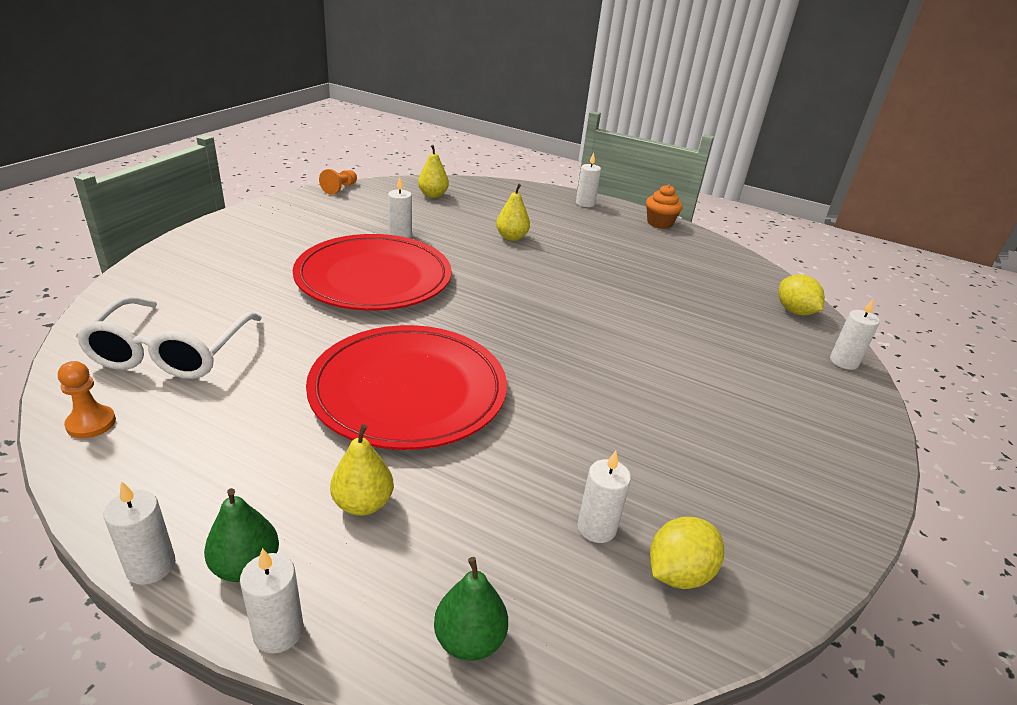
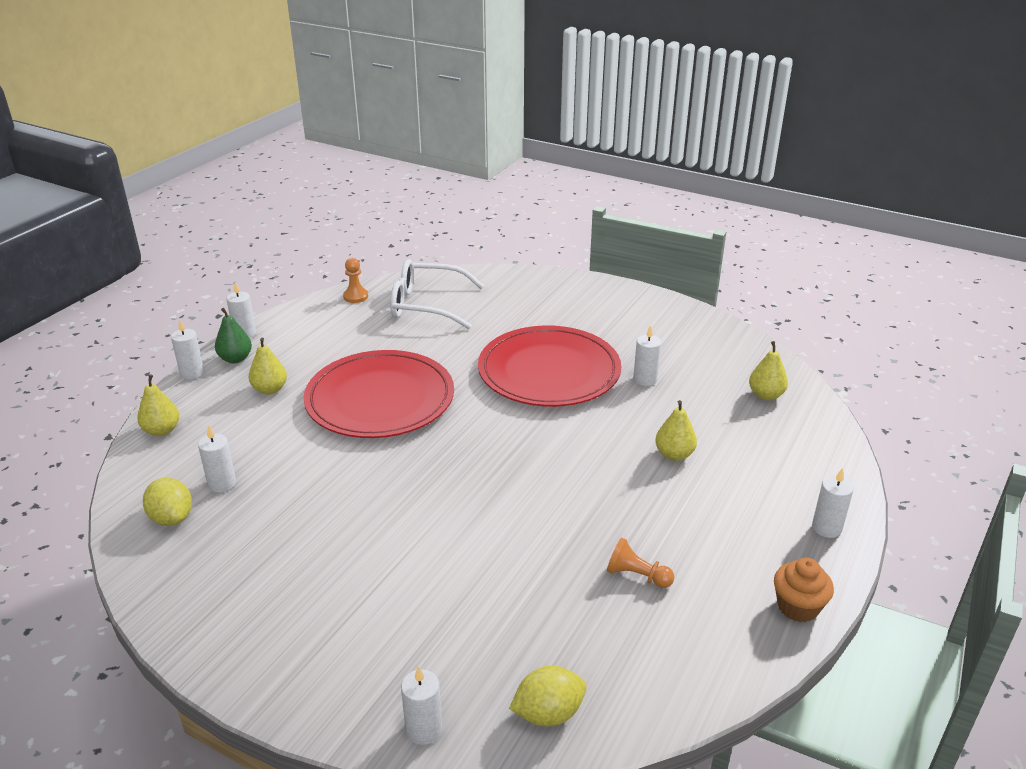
camera: 95 degrees right, 0 degrees up
(340, 188) = (742, 335): orange pawn -> orange pawn (637, 575)
(469, 640) = (162, 430): green pear -> yellow pear

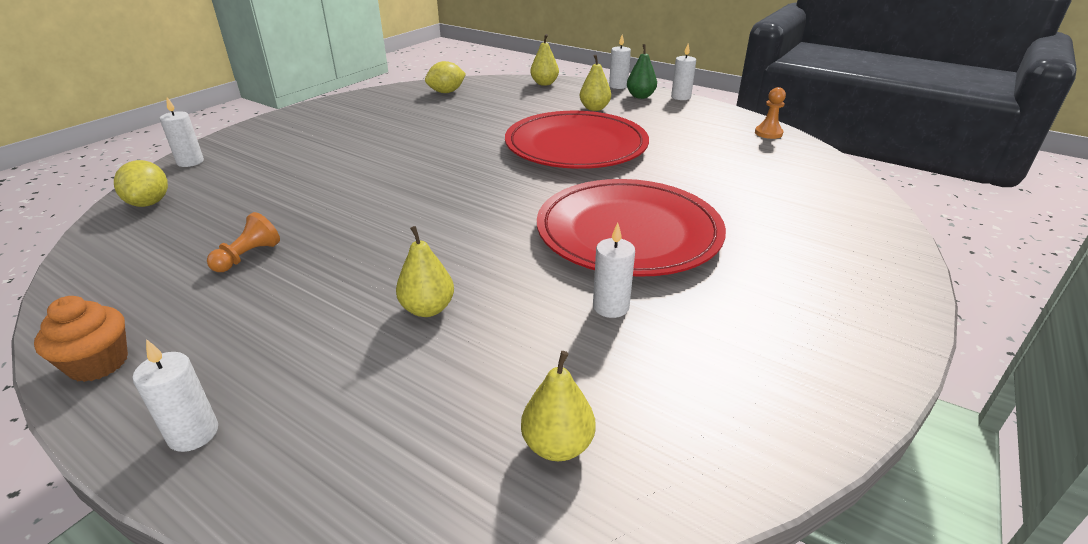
camera: 95 degrees right, 0 degrees up
(222, 484) = (476, 101): white candle -> none
(426, 305) = (766, 166): white glasses -> none

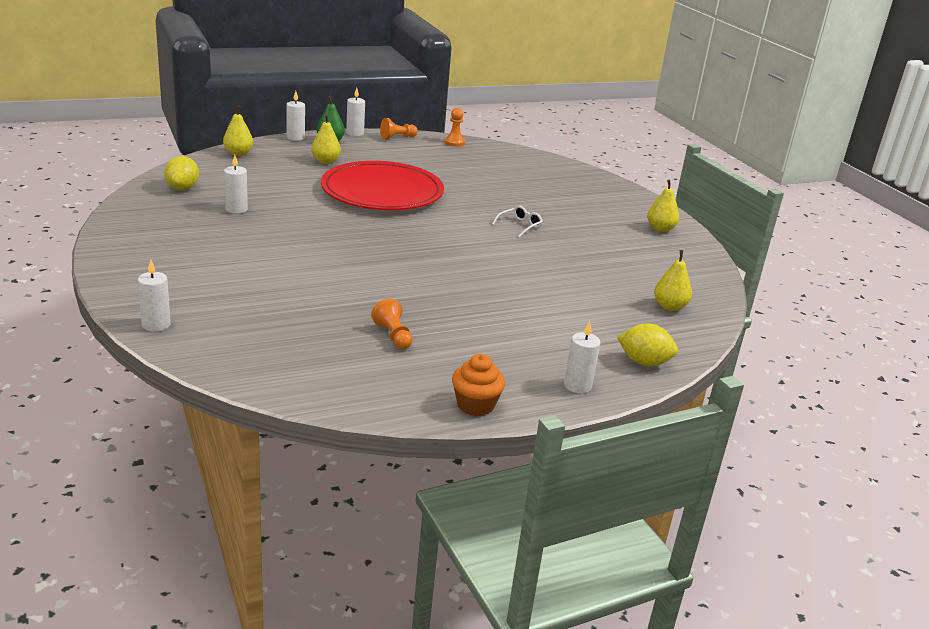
camera: 60 degrees left, 5 degrees down
(149, 203) = (229, 356): yellow lemon -> yellow lemon (644, 362)
(428, 309) = (532, 300): yellow pear -> yellow pear (660, 229)
(610, 307) = (585, 258): white candle -> white candle (236, 209)
(628, 232) = (520, 226): red plate -> white glasses
(714, 111) = (397, 137): none -> orange pawn

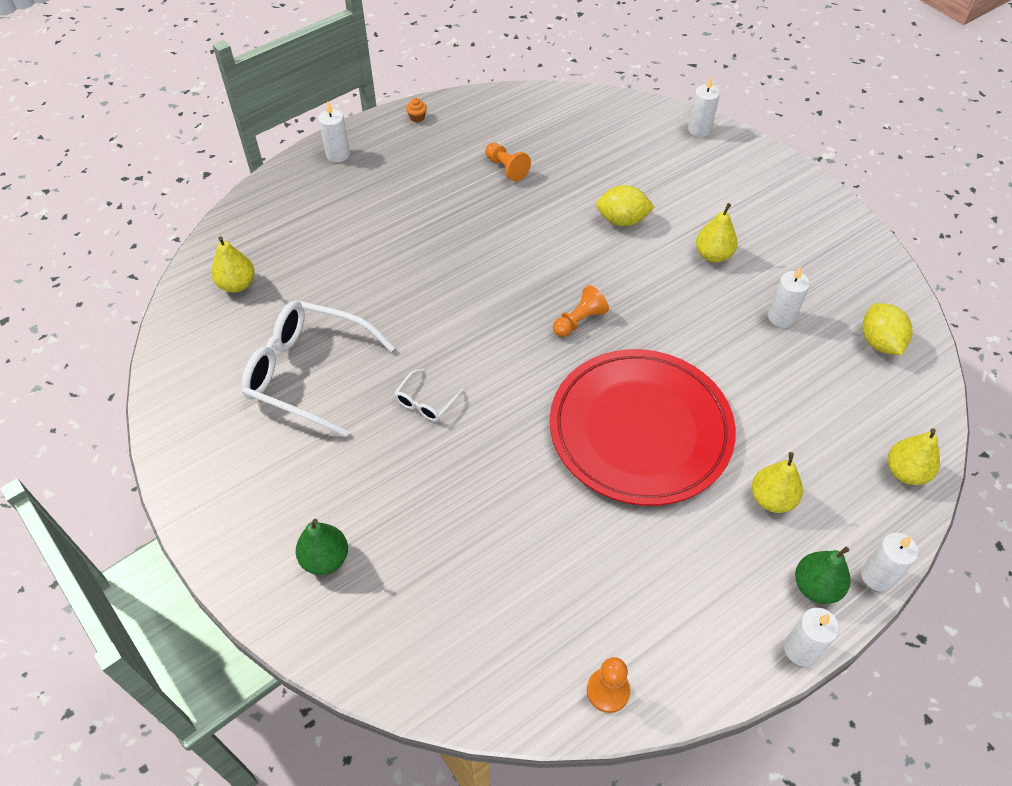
camera: 170 degrees right, 25 degrees up
(397, 137) = (719, 665): orange pawn -> orange pawn (579, 321)
(475, 405) = (417, 117): orange cupcake -> orange cupcake, size x0.50
(590, 192) = (325, 559): none -> green pear
(604, 252) = (308, 372): none -> white glasses
(644, 362) = (276, 195): yellow lemon -> yellow lemon (622, 220)
(660, 229) = (219, 467): yellow pear -> yellow pear (713, 255)

